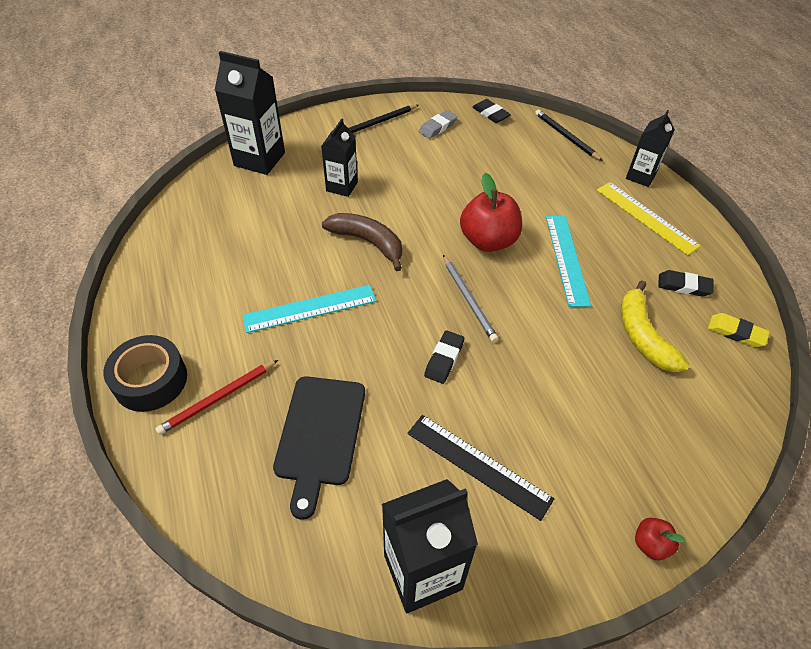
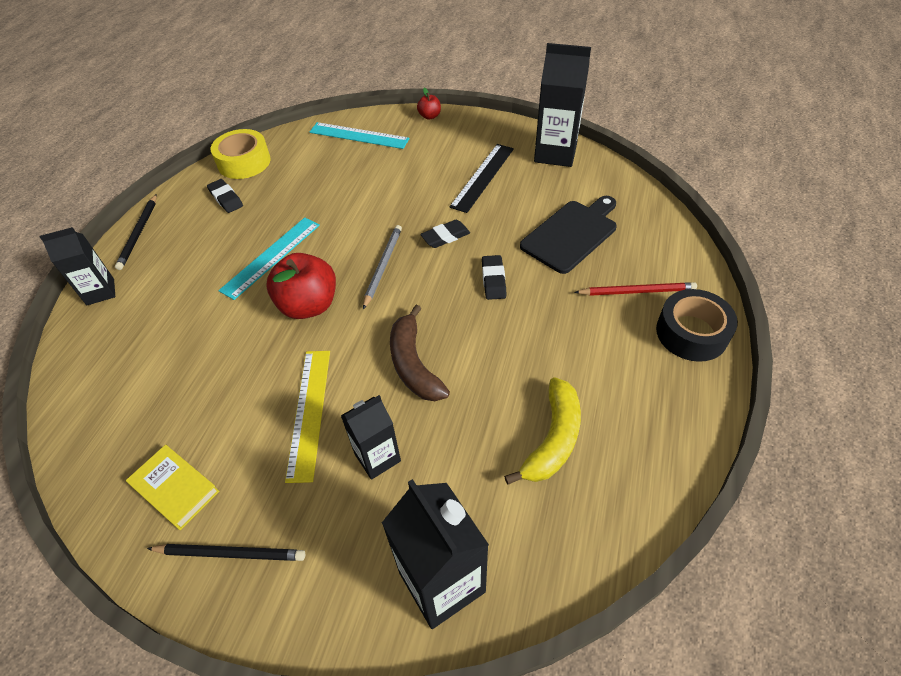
camera: 140 degrees left, 0 degrees up
(310, 308) = (518, 326): turquoise ruler -> turquoise ruler (359, 135)
(438, 127) = (175, 488): grey eraser -> yellow book
(478, 465) = (482, 177): black ruler -> black ruler turned 45 degrees clockwise
(490, 114) = (92, 470): black eraser -> black eraser (493, 280)
(566, 136) = (79, 378): black pencil -> black pencil (139, 233)
(643, 336) = (299, 187): yellow banana -> yellow banana (553, 439)
(646, 217) = (162, 255): yellow ruler -> yellow ruler (309, 412)
(736, 333) = (244, 162): yellow eraser -> yellow tape

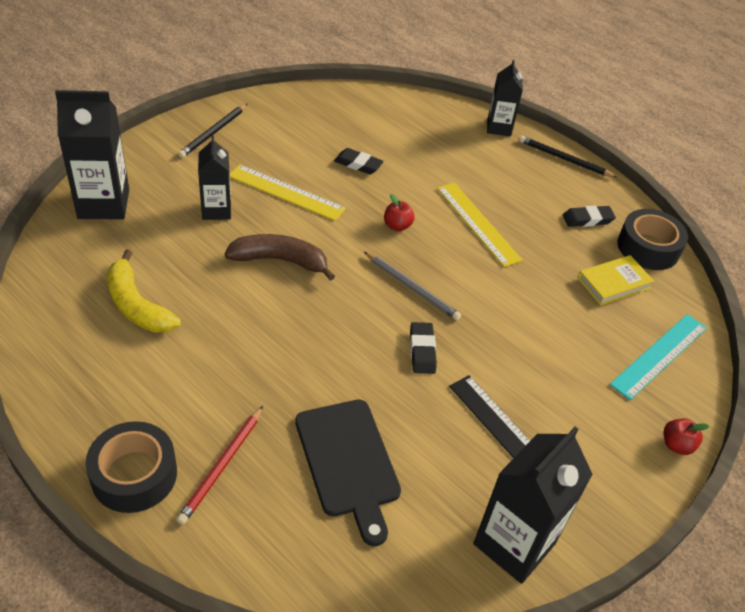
camera: 110 degrees right, 5 degrees down
(175, 488) = (280, 123): yellow book -> yellow book (613, 283)
(244, 162) = (648, 247): yellow tape -> black tape
(271, 257) = (477, 223): turquoise ruler -> yellow ruler
(308, 305) = (397, 226): red apple -> red apple, size x0.48
(493, 280) = (332, 357): black eraser -> black eraser (358, 164)

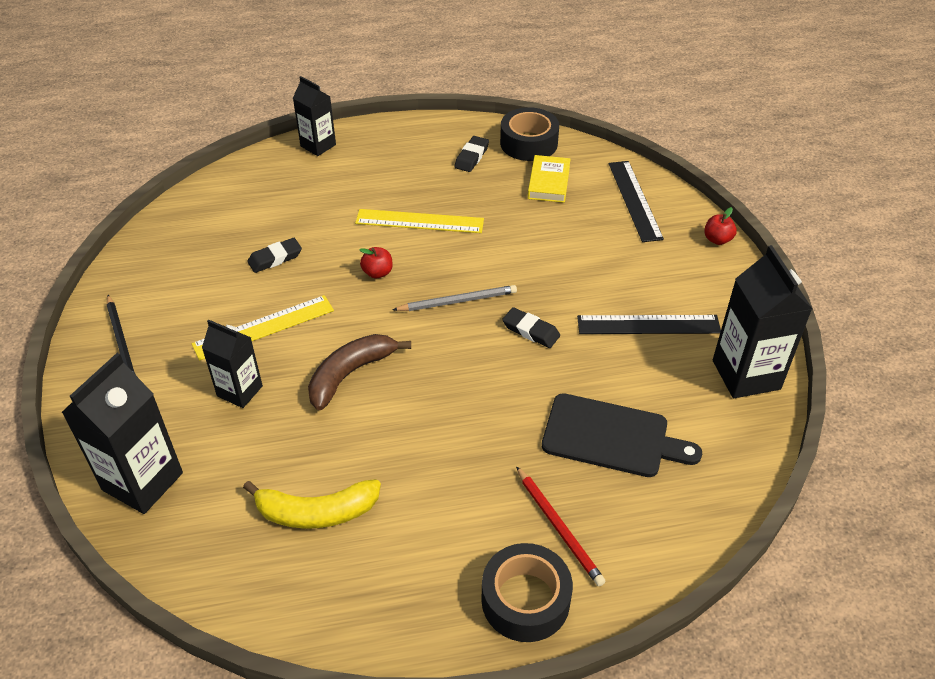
camera: 50 degrees left, 0 degrees up
(564, 159) = (393, 130): black pencil -> none
(660, 355) = (635, 200): turquoise ruler -> black ruler

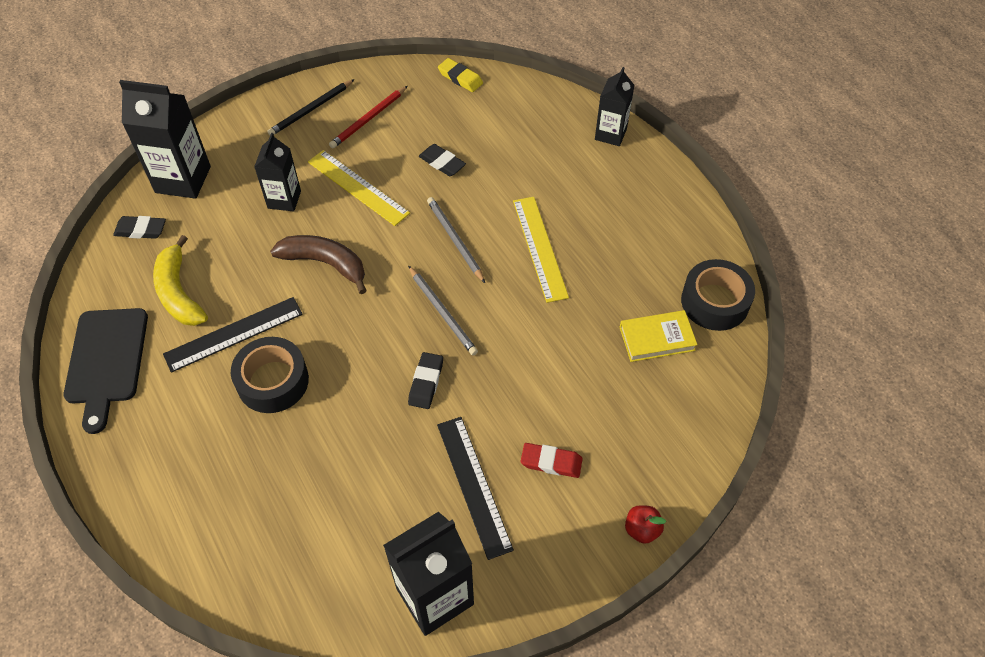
camera: 70 degrees right, 10 degrees up
(171, 219) = (460, 78): none -> yellow eraser
(377, 273) = (455, 240): red apple -> grey pencil
(471, 157) = (661, 259): black eraser -> black eraser (141, 230)
(525, 600) = (125, 460): black tape -> black tape (273, 381)
(559, 527) = (201, 467): red pencil -> red pencil (368, 119)
(611, 436) = (313, 484): black cutting board -> black cutting board (107, 361)
(635, 200) = (669, 429): black ruler -> black ruler (234, 334)
(642, 272) = (551, 462): none -> red eraser

